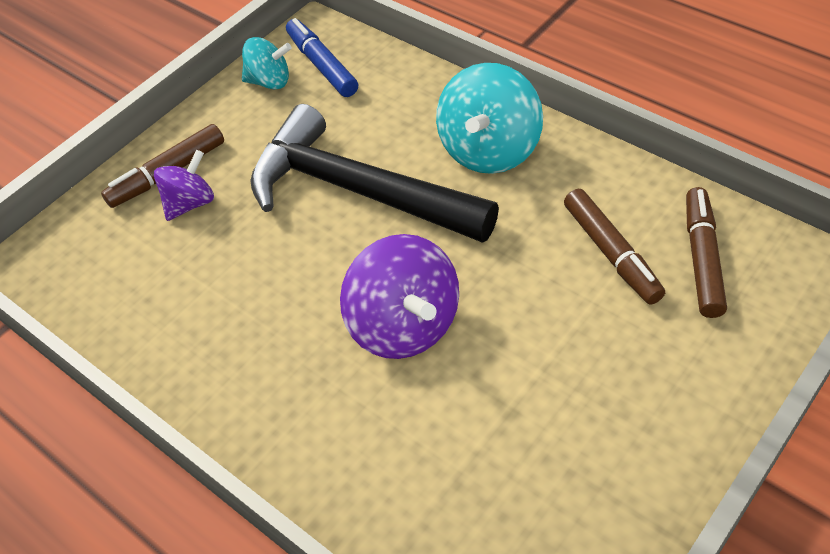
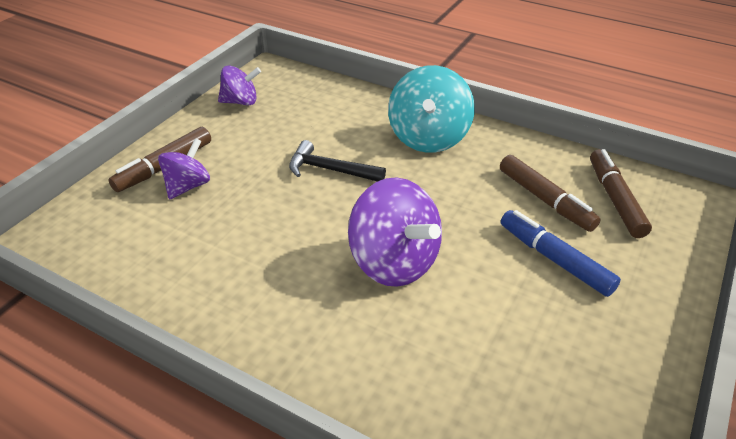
camera: 15 degrees left, 10 degrees down
(270, 81) = (241, 102): turquoise spinning top -> purple spinning top
(322, 65) = (281, 90): blue marker -> blue marker (554, 259)
(358, 191) = (330, 170): black hammer -> black hammer, size x0.47

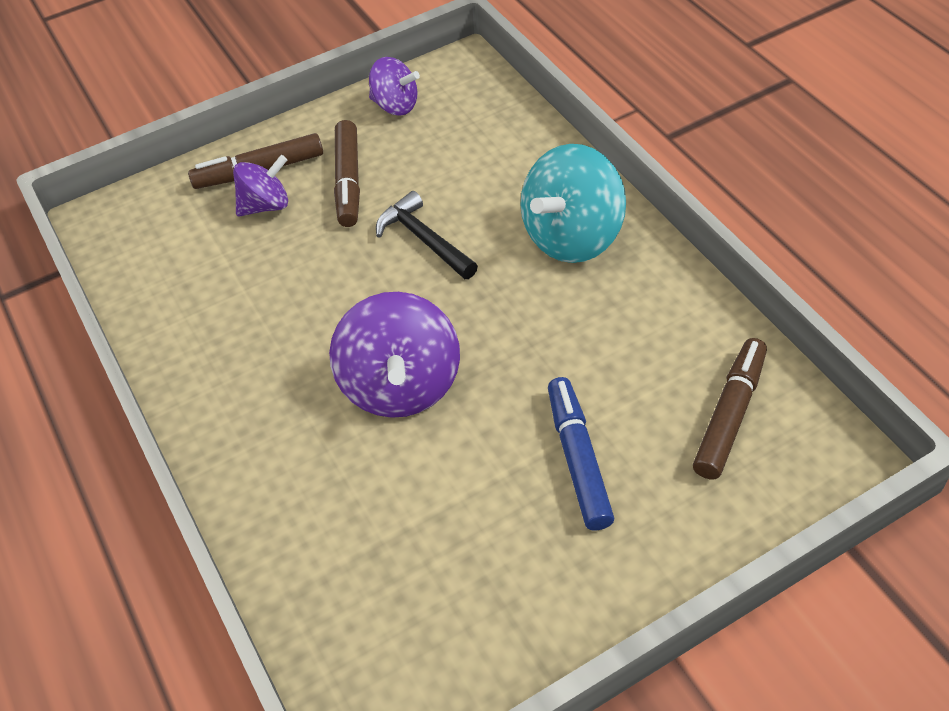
camera: 35 degrees right, 10 degrees up
(545, 200) = (639, 379): brown marker -> brown marker (348, 181)

